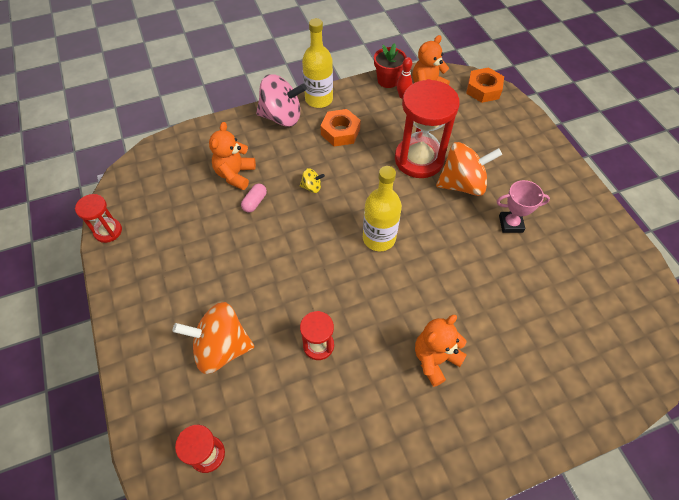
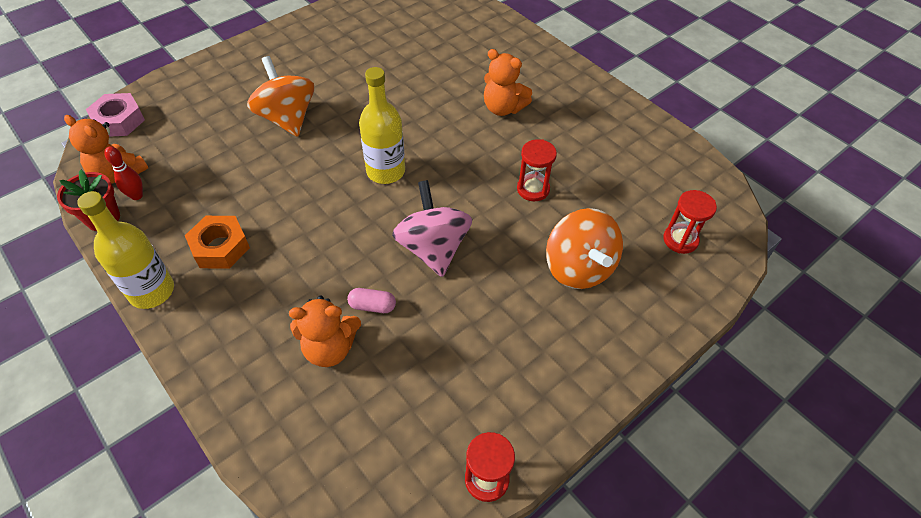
camera: 110 degrees left, 5 degrees down
(282, 117) = (198, 328): pink spinning top -> pink spinning top (433, 248)
(312, 187) = (328, 251): yellow spinning top -> none
(419, 159) = (256, 159): red hourglass -> none
(483, 89) = (119, 121): orange nut -> pink nut
(510, 224) = (332, 78): pink trophy -> none

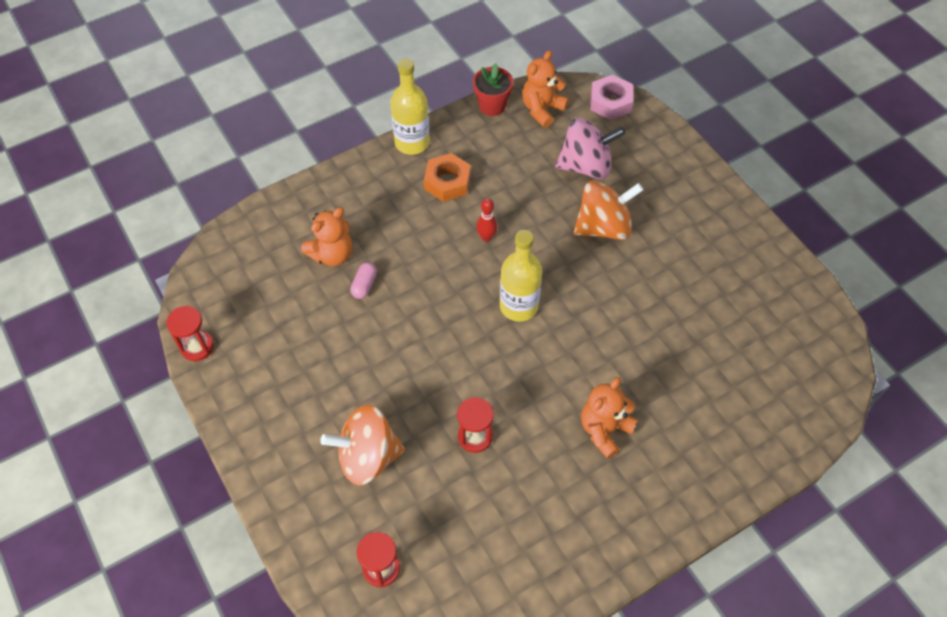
camera: 100 degrees right, 5 degrees up
(137, 196) = (514, 124): red bowling pin -> red bowling pin (486, 237)
(330, 348) = (332, 254): orange teddy bear -> orange teddy bear turned 135 degrees counterclockwise
(433, 248) = (415, 336): pink spinning top -> pink spinning top (586, 166)

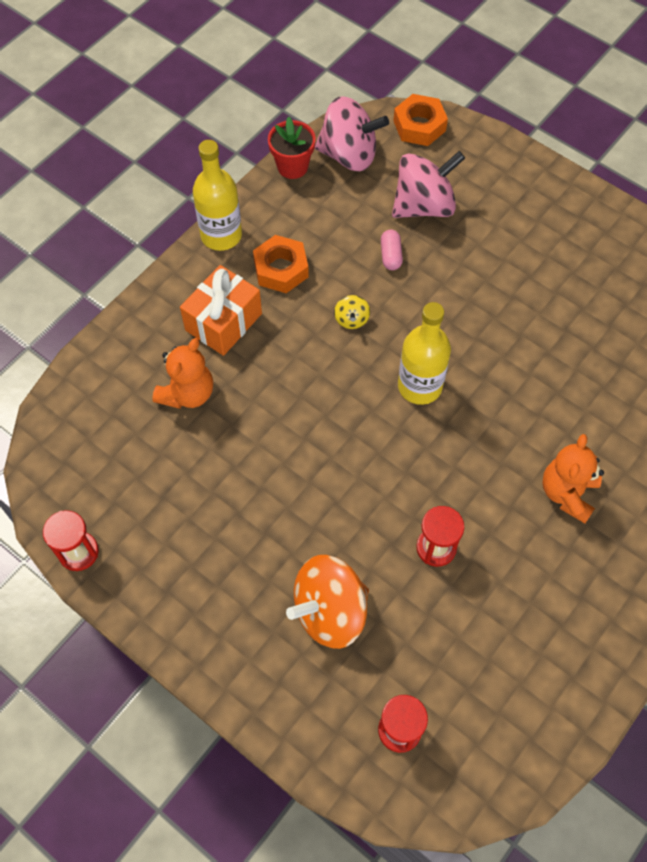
camera: 20 degrees left, 5 degrees up
(364, 285) = (240, 417): pink capsule -> pink capsule (391, 255)
(384, 209) = (223, 322): none -> orange gift
(486, 237) = (351, 319): red bowling pin -> yellow spinning top
(542, 109) = (349, 155): orange teddy bear -> pink spinning top
(603, 227) = (471, 269): orange spinning top -> none
(610, 102) = (419, 126): pink nut -> orange nut

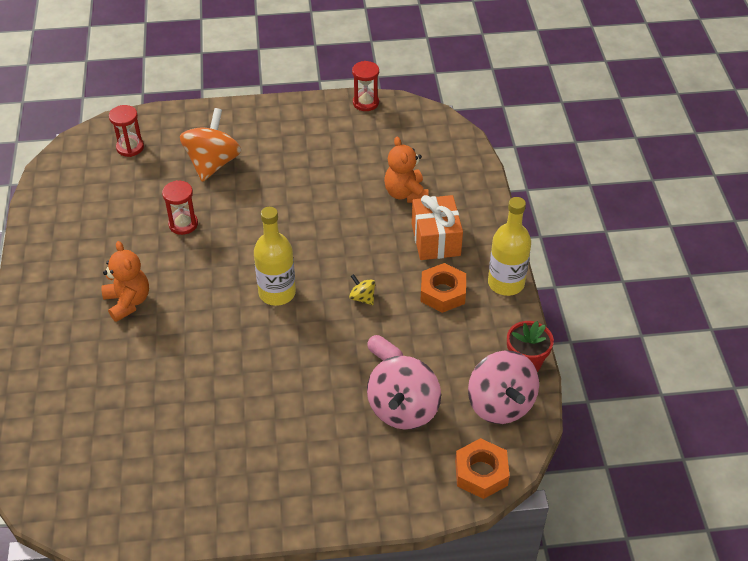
camera: 135 degrees right, 15 degrees down
(349, 155) = (500, 404): pink spinning top -> pink spinning top turned 75 degrees counterclockwise

